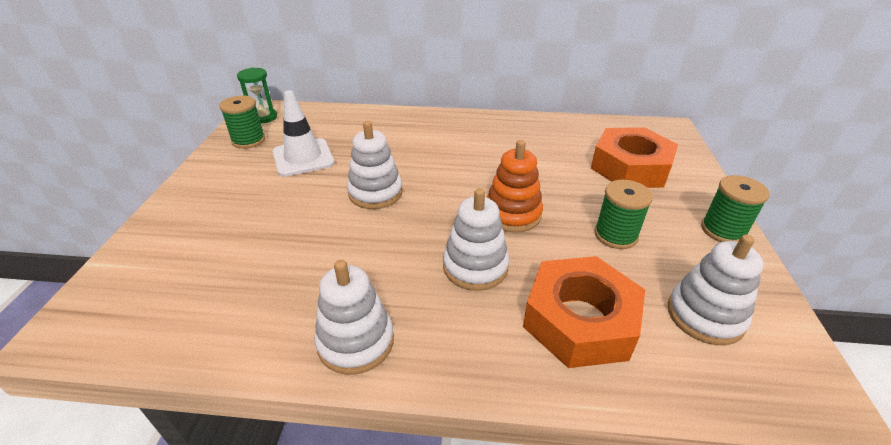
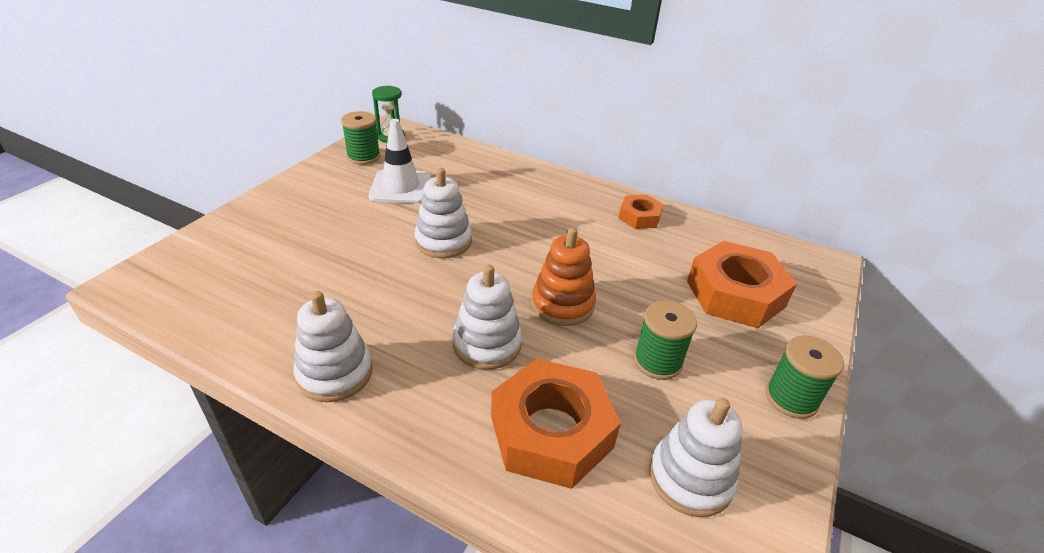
camera: 20 degrees right, 0 degrees up
(521, 130) = (639, 217): none -> orange nut

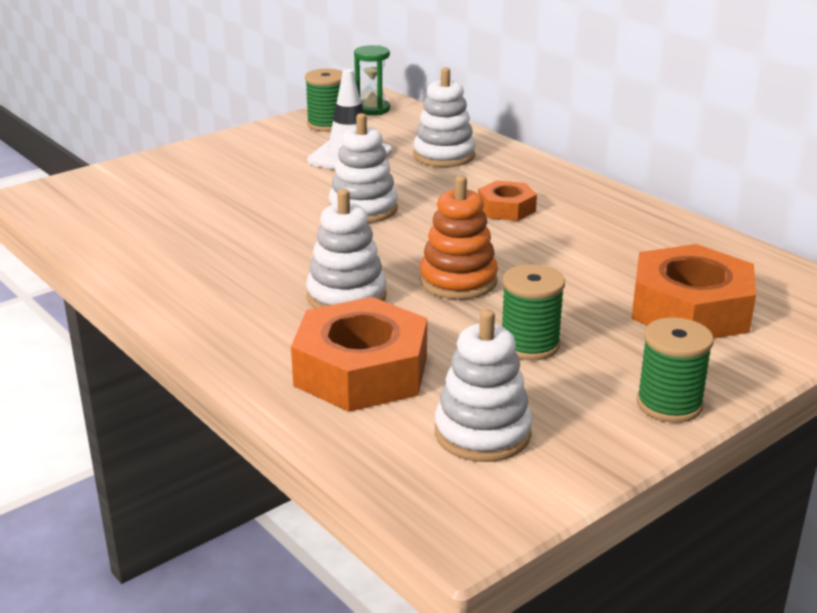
camera: 25 degrees right, 10 degrees down
(335, 373) = (179, 289): white stacking toy -> white stacking toy (444, 155)
(639, 217) = (628, 222): orange nut -> orange nut (506, 208)

